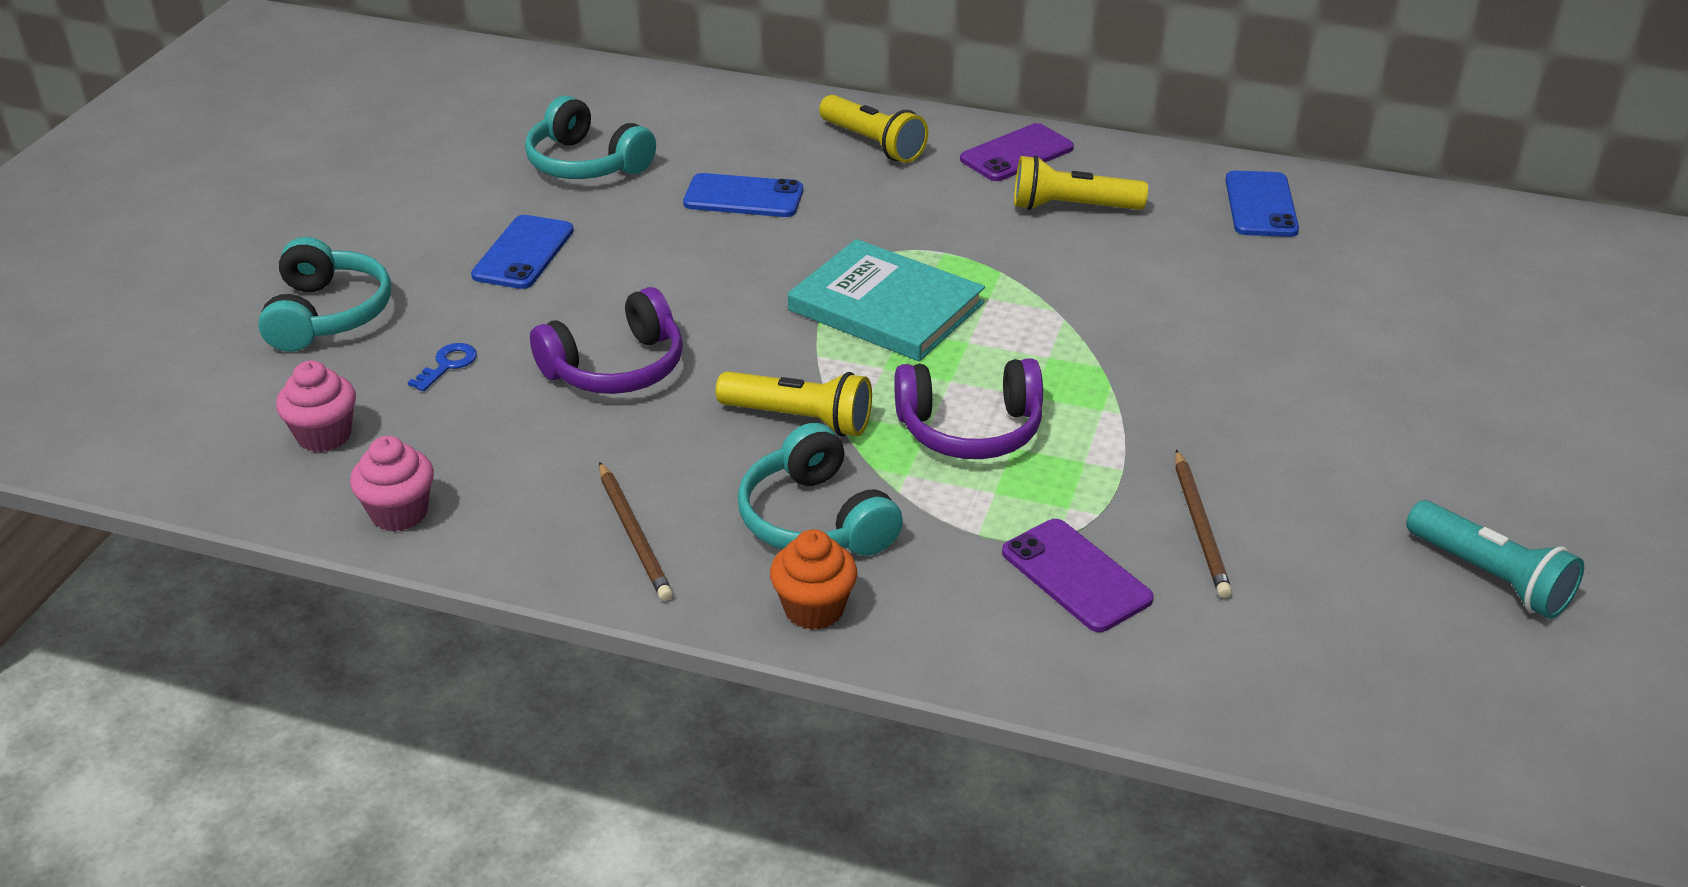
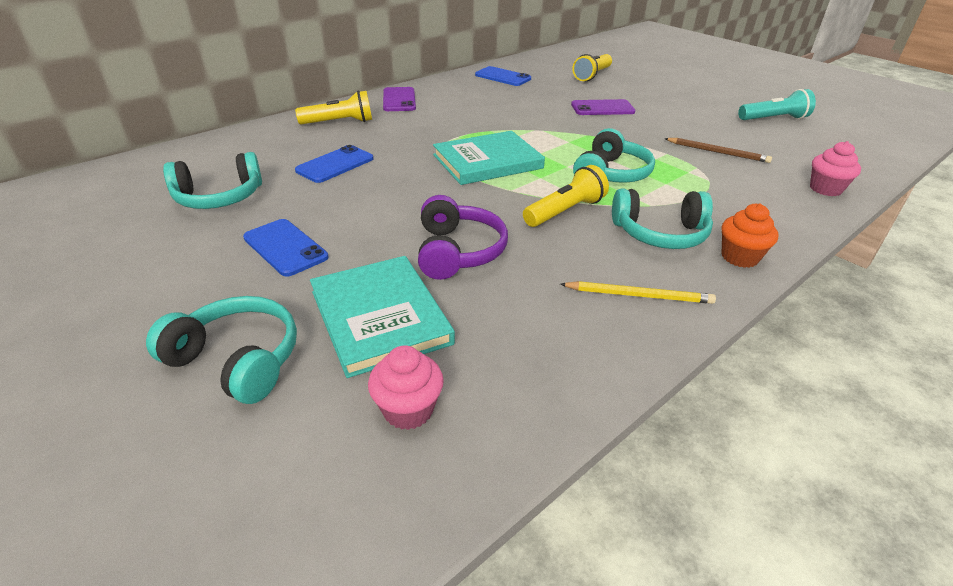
camera: 60 degrees left, 0 degrees up
(399, 513) = (547, 394): pink cupcake -> pink cupcake (825, 189)
(447, 365) = (380, 317): blue key -> turquoise book
(634, 535) = (639, 295): brown pencil -> yellow pencil
(970, 430) = (611, 174): purple headphones -> turquoise headphones
(1072, 207) = (458, 104): yellow flashlight -> yellow flashlight (592, 75)
(1076, 576) = (740, 185): purple phone -> purple phone (602, 108)

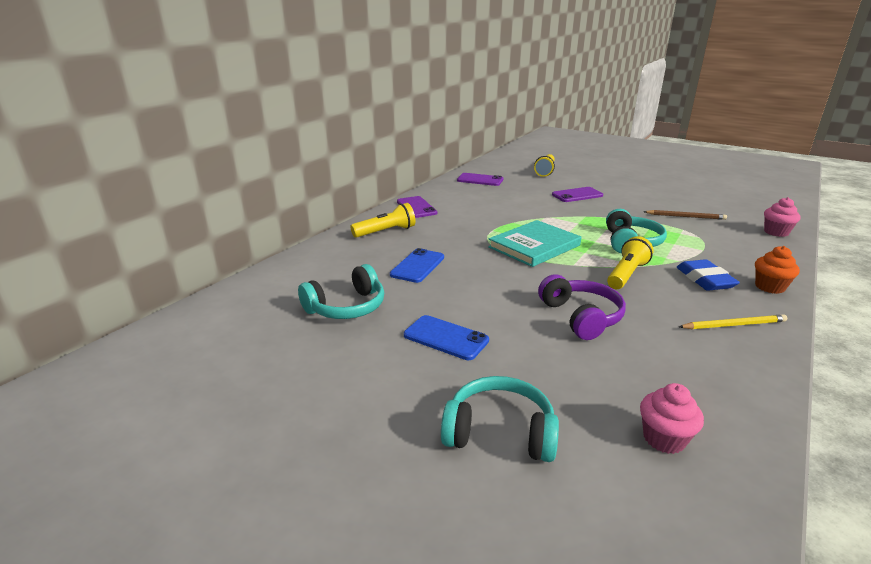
camera: 15 degrees left, 10 degrees down
(380, 317) = (574, 376): turquoise book -> none
(503, 77) = (480, 180): blue phone -> purple phone
(660, 234) = (705, 279): turquoise headphones -> blue eraser
(774, 119) = (698, 188): turquoise flashlight -> none

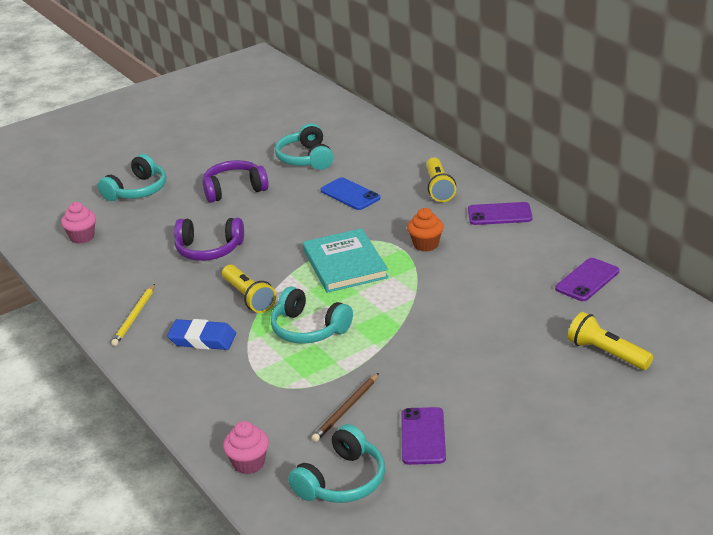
camera: 115 degrees right, 5 degrees up
(446, 338) = (234, 189): blue phone -> purple headphones
(577, 195) = (478, 346): purple phone -> purple phone (423, 436)
(737, 208) = (342, 481): none -> turquoise headphones
(769, 287) = (158, 372): orange cupcake -> orange cupcake (426, 244)

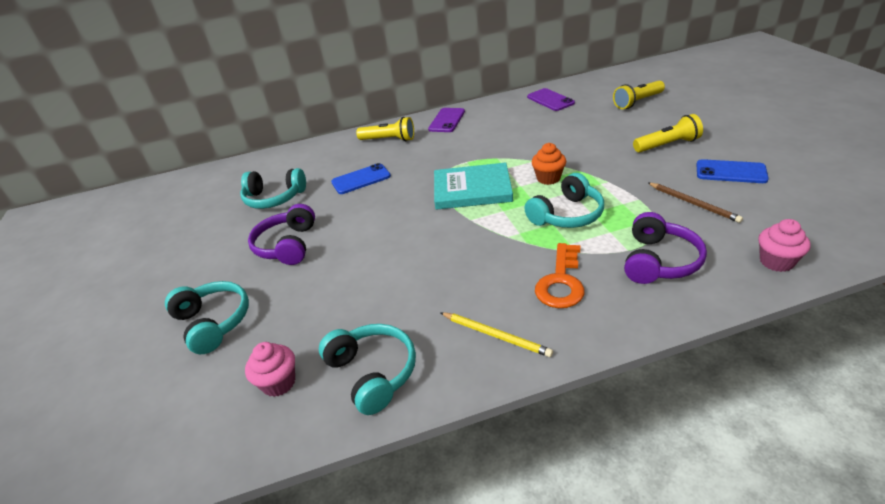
camera: 70 degrees left, 5 degrees up
(202, 339) = (561, 282): blue eraser -> orange key
(209, 250) = (392, 269): purple headphones -> purple headphones (659, 261)
(248, 297) = (498, 247): yellow flashlight -> yellow flashlight (667, 145)
(342, 481) = (794, 212): turquoise headphones -> turquoise headphones (373, 373)
(423, 436) = (730, 172): purple phone -> blue phone
(426, 244) = (467, 151): orange cupcake -> orange cupcake (548, 178)

